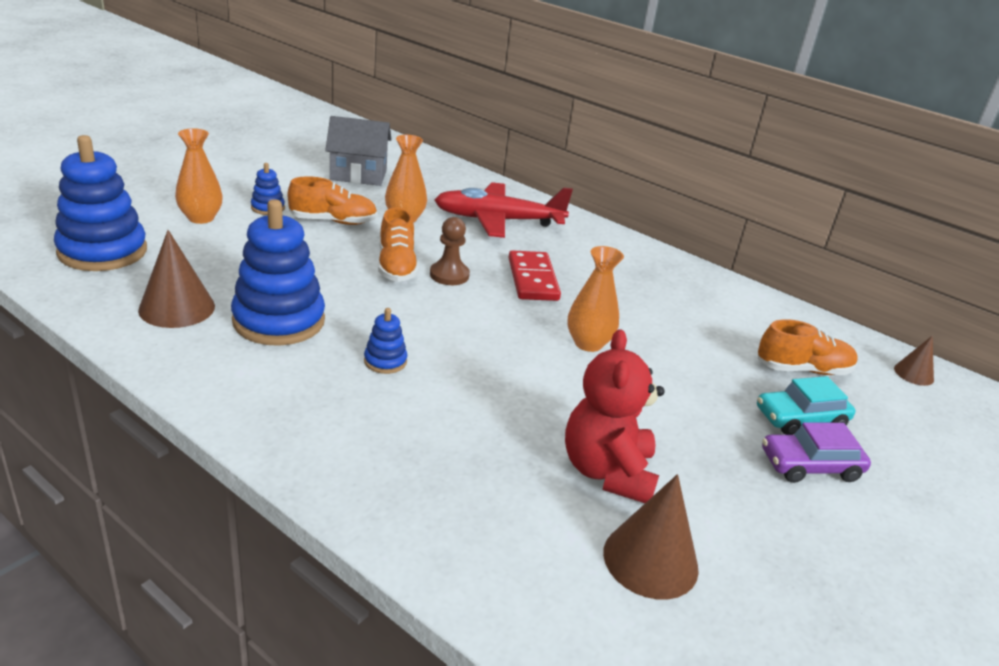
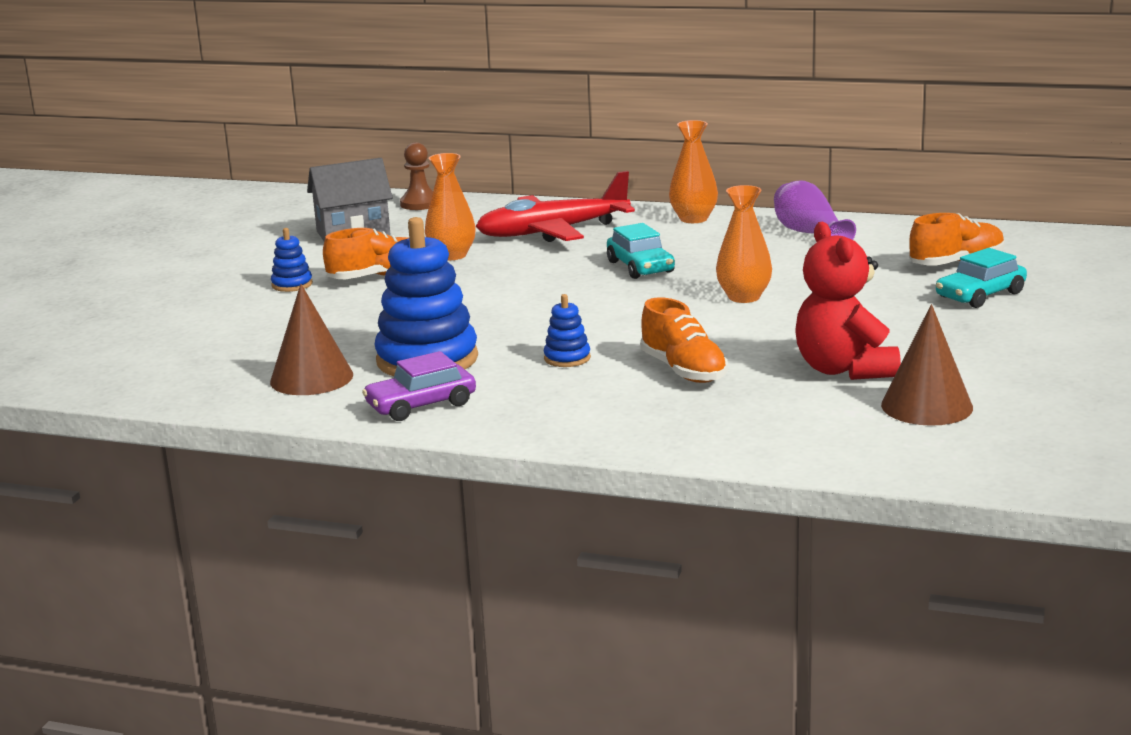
camera: 15 degrees left, 10 degrees down
(103, 251) = (167, 361): blue stacking toy -> none
(201, 218) = (231, 310): orange vase -> orange vase (693, 219)
(396, 266) = (492, 293): orange shoe -> orange shoe (683, 371)
(449, 275) = (553, 285): brown pawn -> brown pawn (420, 204)
(532, 279) = (640, 267): red domino -> turquoise car
(696, 290) = (809, 234): none -> purple vase
(810, 466) = (1011, 321): purple car -> purple car (421, 405)
(913, 374) = (1057, 240): brown cone -> none

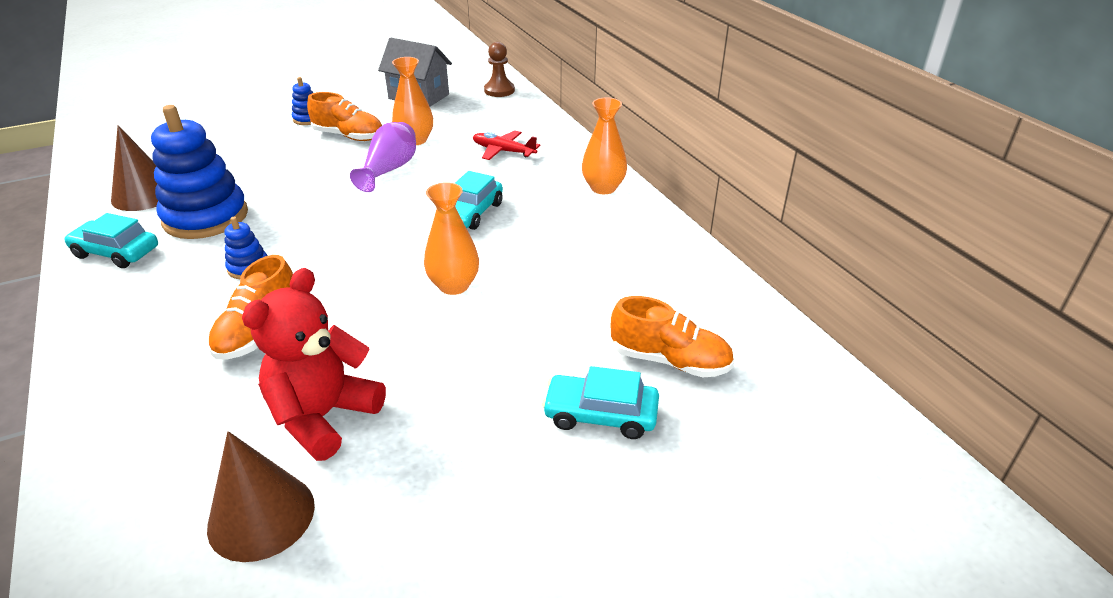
camera: 45 degrees right, 15 degrees up
(421, 405) = (116, 252): purple car -> turquoise car
(553, 232) = (503, 151): red plane -> red plane, size x0.53
(809, 234) = (640, 250): purple vase -> purple vase (389, 170)

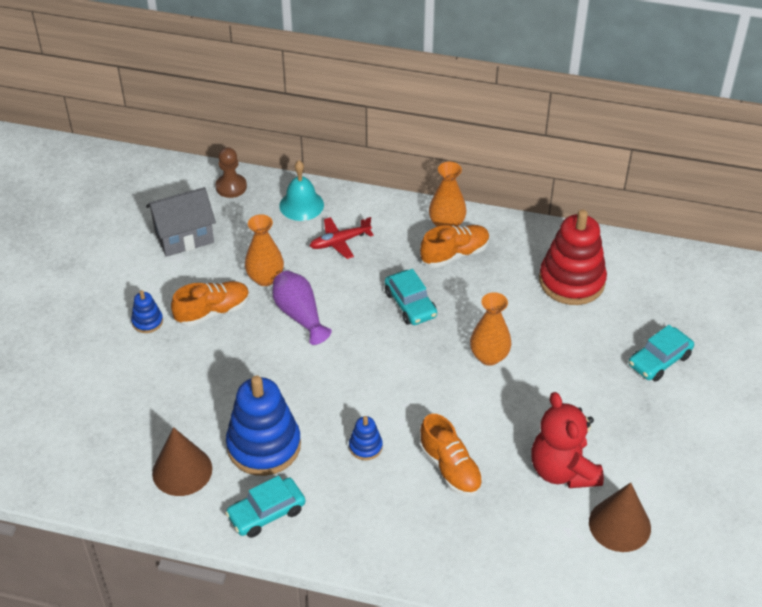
camera: 50 degrees left, 10 degrees up
(522, 121) = (301, 205): none -> turquoise bell
(637, 289) = (571, 281): none -> red stacking toy
(669, 361) = (643, 309): orange shoe -> orange shoe (455, 254)

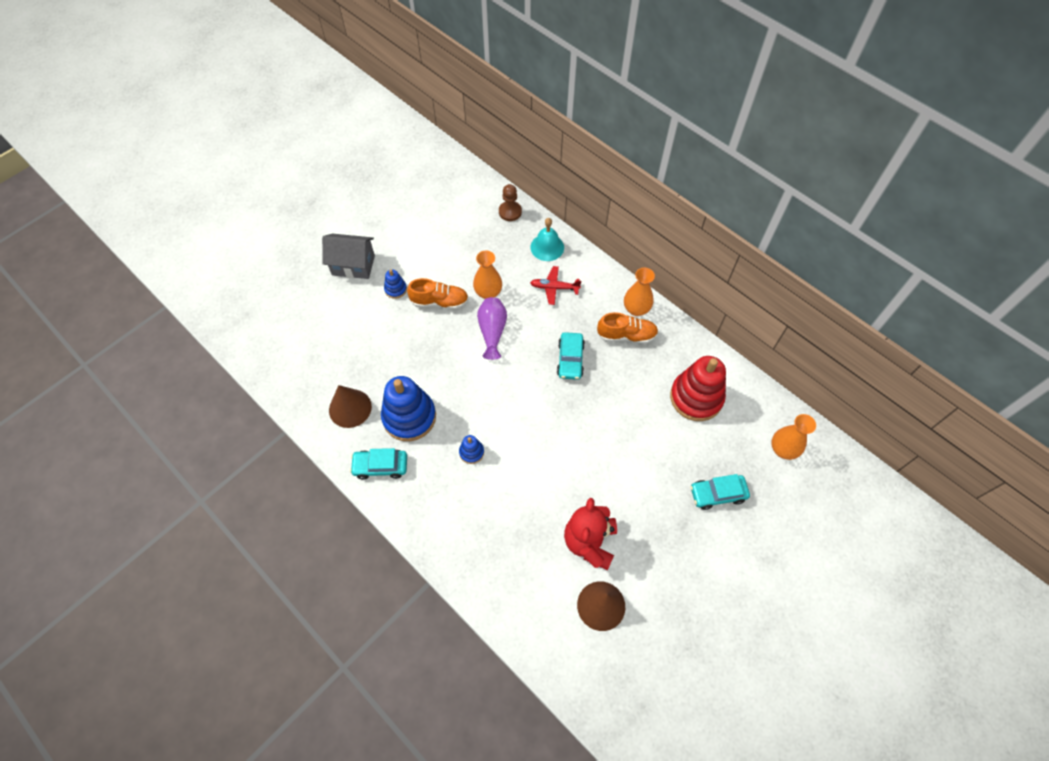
camera: 30 degrees right, 15 degrees up
(184, 237) = (456, 237): grey house -> grey house (353, 265)
(450, 468) = (515, 498): orange shoe -> none
(489, 356) = (597, 427): orange vase -> orange vase (783, 449)

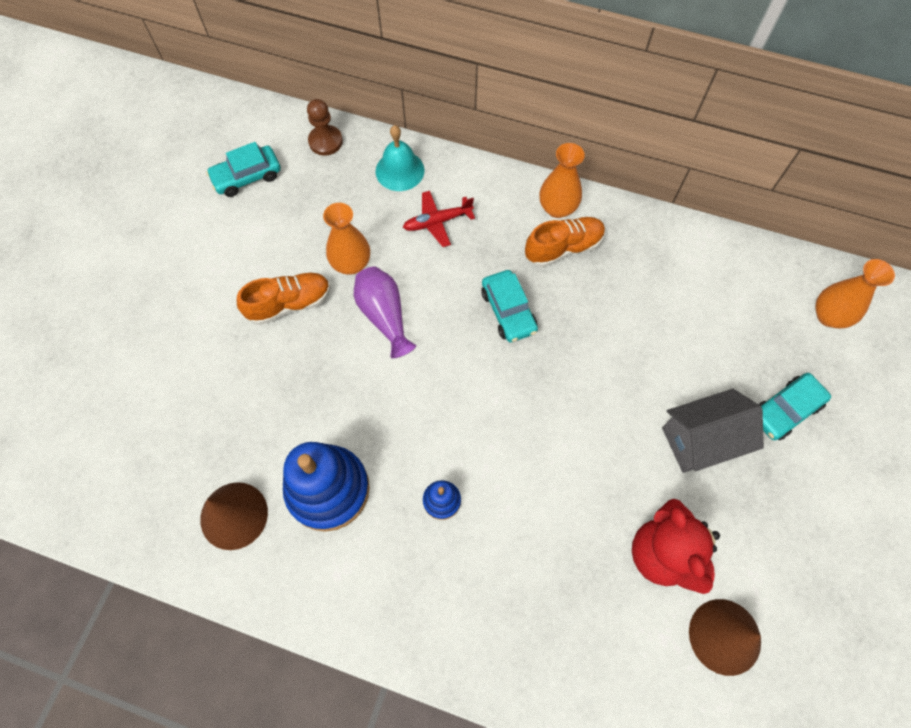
camera: 25 degrees left, 5 degrees up
(353, 265) = (137, 301): grey house -> grey house (700, 440)
(380, 466) = (322, 582): turquoise car -> turquoise car (247, 176)
(395, 289) = (217, 311): blue stacking toy -> none
(696, 397) = (692, 294): red stacking toy -> none

